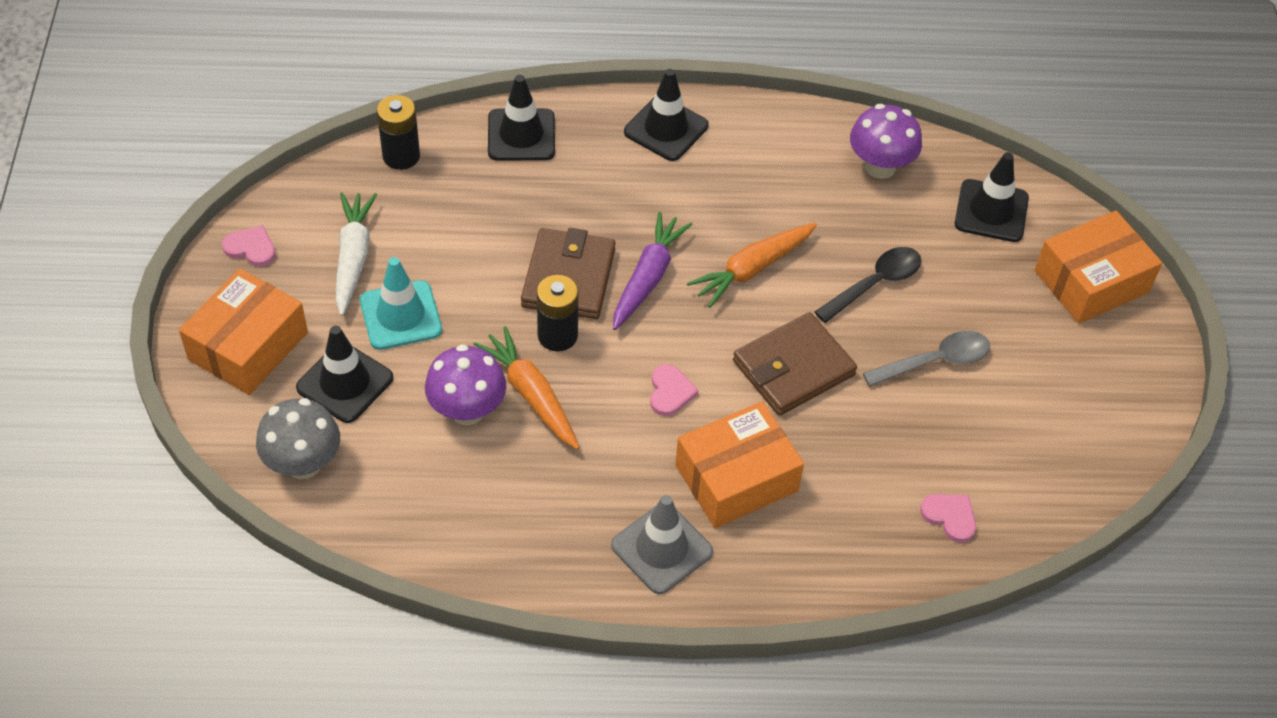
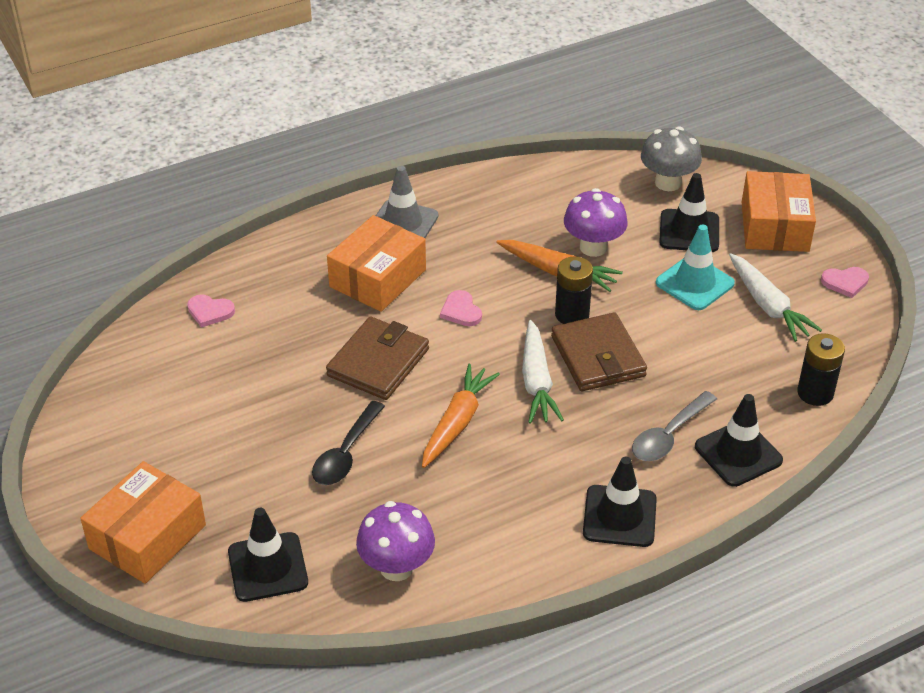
camera: 155 degrees right, 10 degrees down
(648, 277) = (537, 382): purple carrot -> white carrot
(935, 361) = (265, 412): grey spoon -> grey spoon (669, 435)

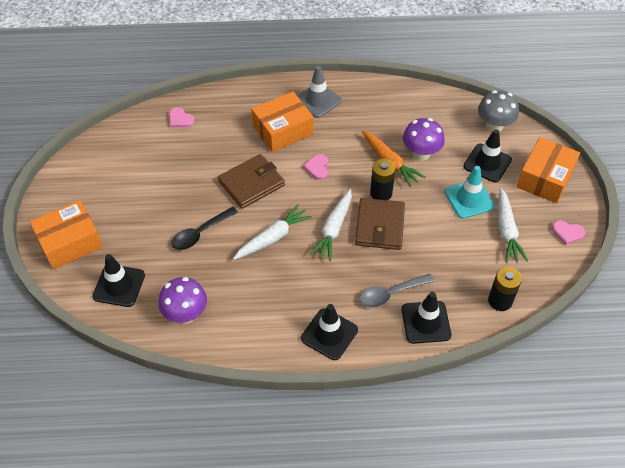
camera: 25 degrees right, 10 degrees up
(457, 422) = (272, 238): orange carrot -> white carrot

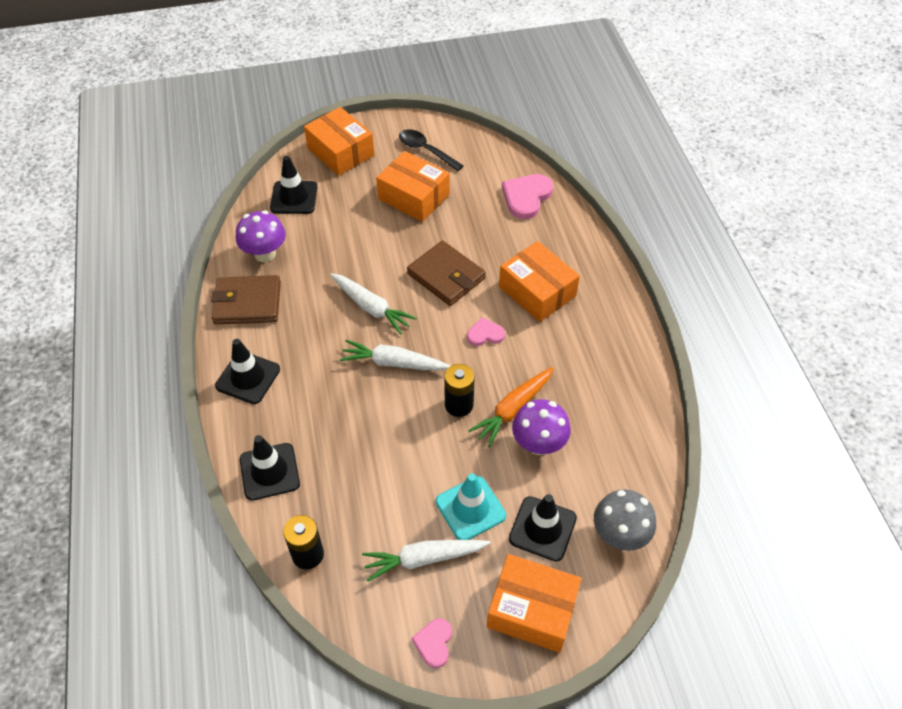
camera: 80 degrees right, 0 degrees up
(152, 194) = (413, 197): none -> orange box
(180, 119) = (526, 197): pink heart -> pink heart, size x1.74
(200, 233) = (367, 245): black spoon -> black spoon (426, 150)
(318, 100) = (600, 318): grey traffic cone -> none
(380, 226) = (406, 409): brown wallet -> brown wallet (247, 303)
(391, 294) = (307, 431): grey spoon -> none

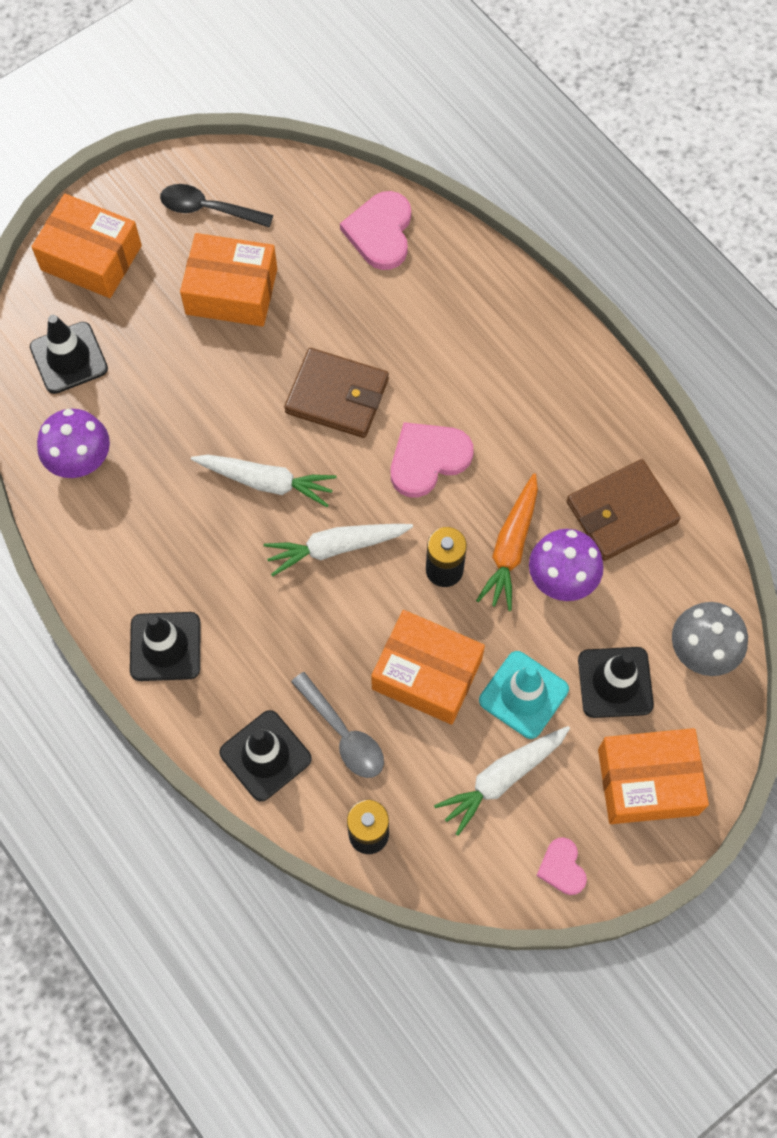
camera: 25 degrees left, 15 degrees up
(247, 303) = (101, 543): brown wallet -> brown wallet (621, 512)
(330, 480) = (343, 734): none -> grey spoon
(485, 334) = (428, 459): pink heart -> pink heart, size x1.74
(537, 291) = (462, 371): orange box -> orange box (427, 674)

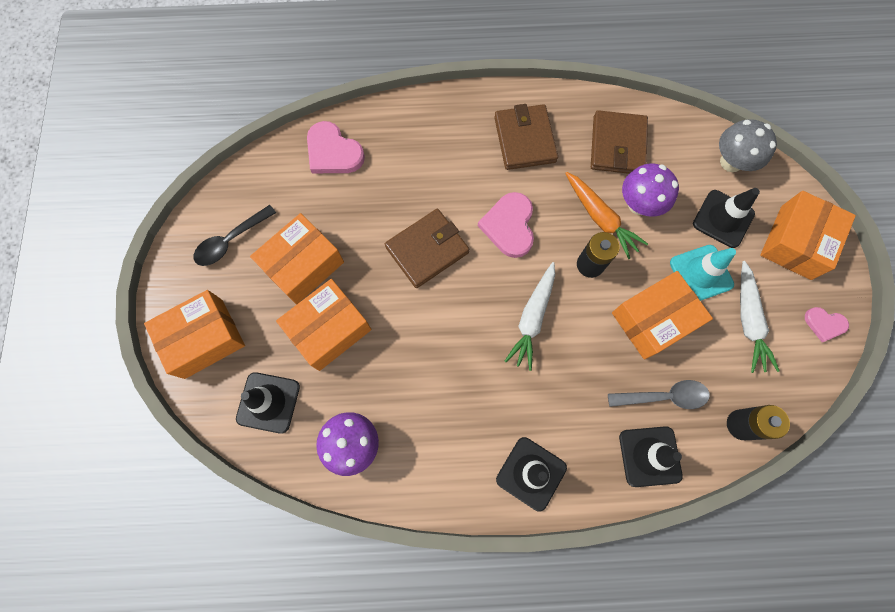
camera: 55 degrees left, 5 degrees up
(181, 361) = (329, 329): none -> orange box
(266, 482) = (456, 331): white carrot -> none
(549, 410) = (524, 139): none -> brown wallet

